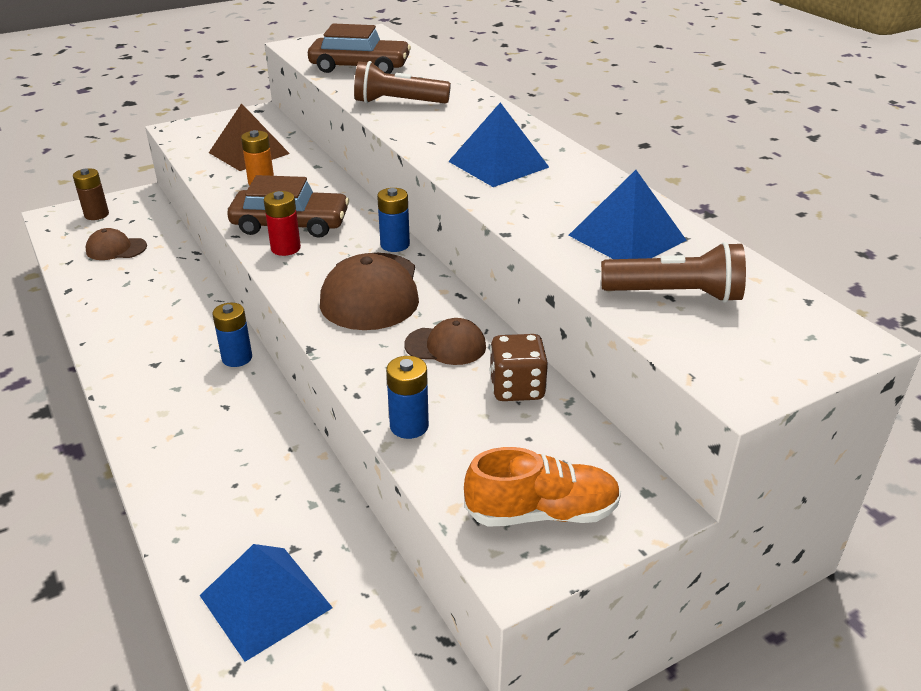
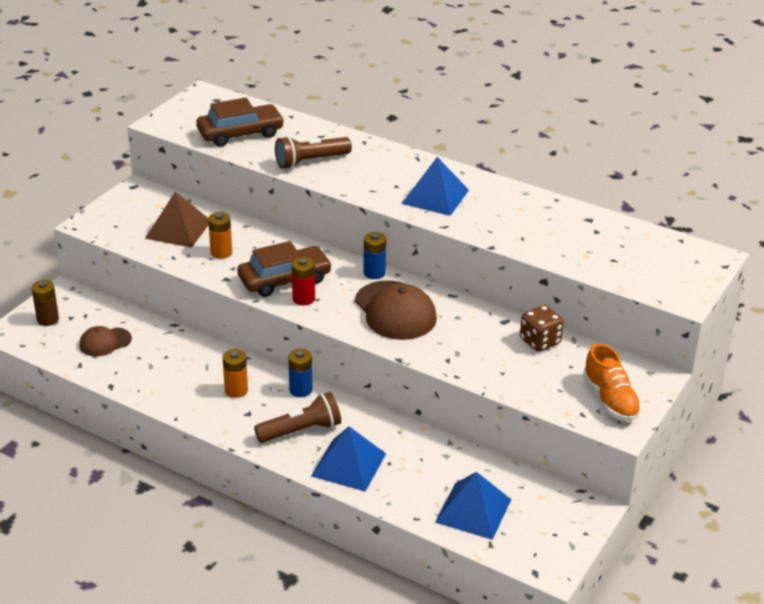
camera: 30 degrees left, 0 degrees up
(173, 335) = (236, 390): none -> orange battery
(409, 426) = (503, 382): blue battery -> none
(446, 346) = (476, 330): brown cap -> none
(542, 512) = (610, 400): orange shoe -> orange shoe turned 105 degrees clockwise
(627, 237) = (560, 229): blue pyramid -> blue pyramid (349, 465)
(675, 294) = (615, 258): brown flashlight -> brown flashlight (301, 431)

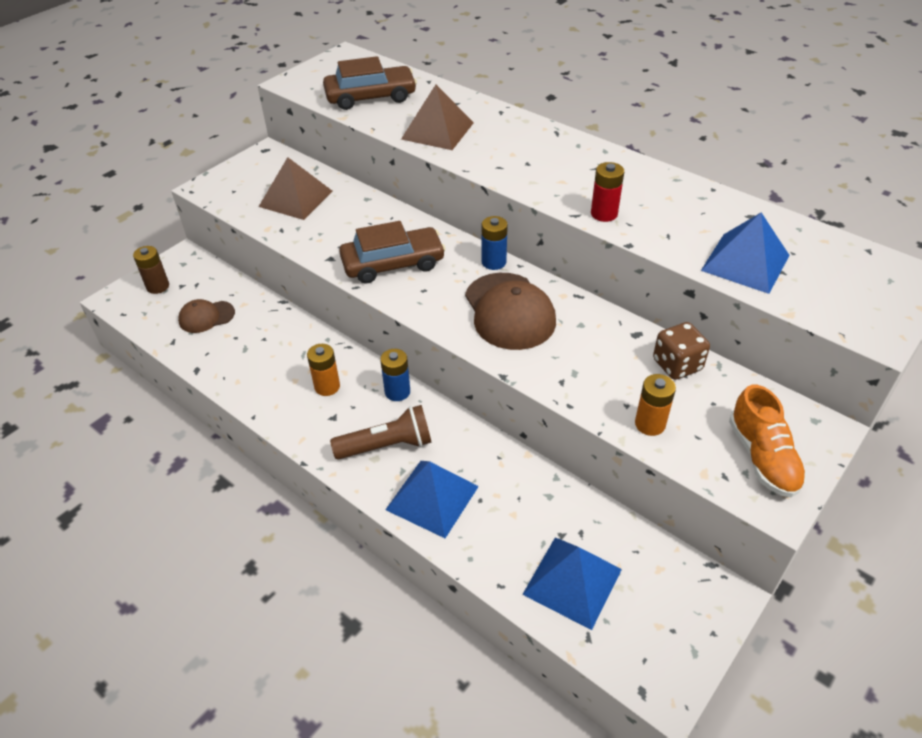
camera: 10 degrees right, 10 degrees up
(221, 252) = (333, 227): orange battery -> orange battery (650, 424)
(303, 299) = (408, 288): red battery -> red battery (604, 214)
(310, 161) = (437, 131): brown flashlight -> brown pyramid
(435, 196) = (570, 178): blue pyramid -> blue pyramid (745, 262)

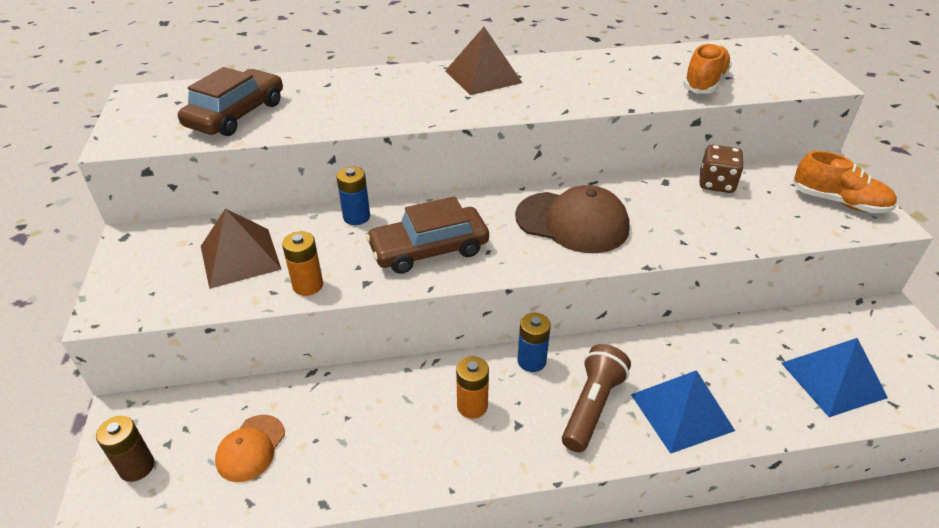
camera: 50 degrees left, 5 degrees down
(206, 317) = (251, 448): brown cap -> orange cap
(393, 264) = (429, 249): brown car -> brown car turned 135 degrees counterclockwise
(437, 131) = (352, 110): brown pyramid -> brown pyramid (483, 76)
(493, 262) = (501, 197): blue battery -> blue battery (356, 217)
(604, 214) = (580, 100): red battery -> none
(650, 424) = (767, 228): orange battery -> orange battery (308, 285)
(745, 262) = (704, 83): blue pyramid -> orange shoe

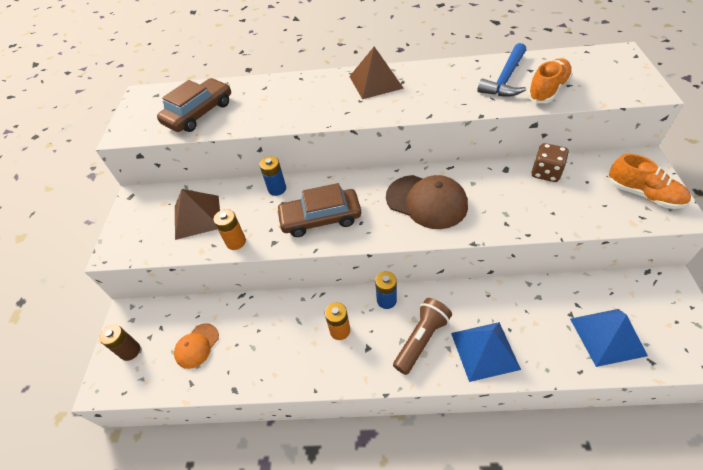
camera: 15 degrees right, 10 degrees up
(649, 72) = (505, 79): none -> blue hammer

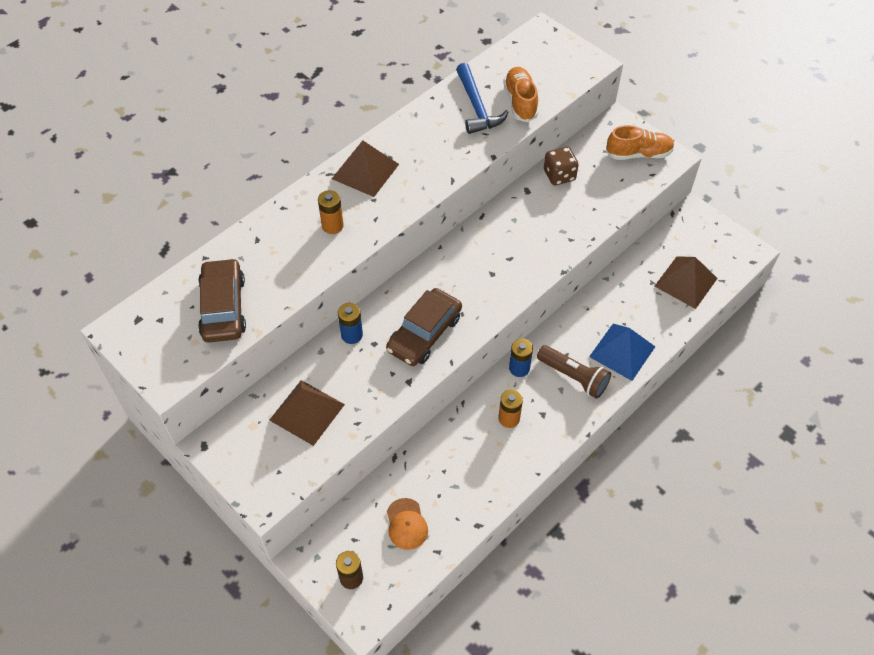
camera: 50 degrees left, 5 degrees up
(236, 242) = (374, 405): orange battery -> orange battery (332, 226)
(421, 339) = (574, 377): brown flashlight -> brown flashlight turned 135 degrees clockwise
(426, 201) = (495, 260): brown cap -> none
(607, 336) = (685, 282): blue pyramid -> brown pyramid

